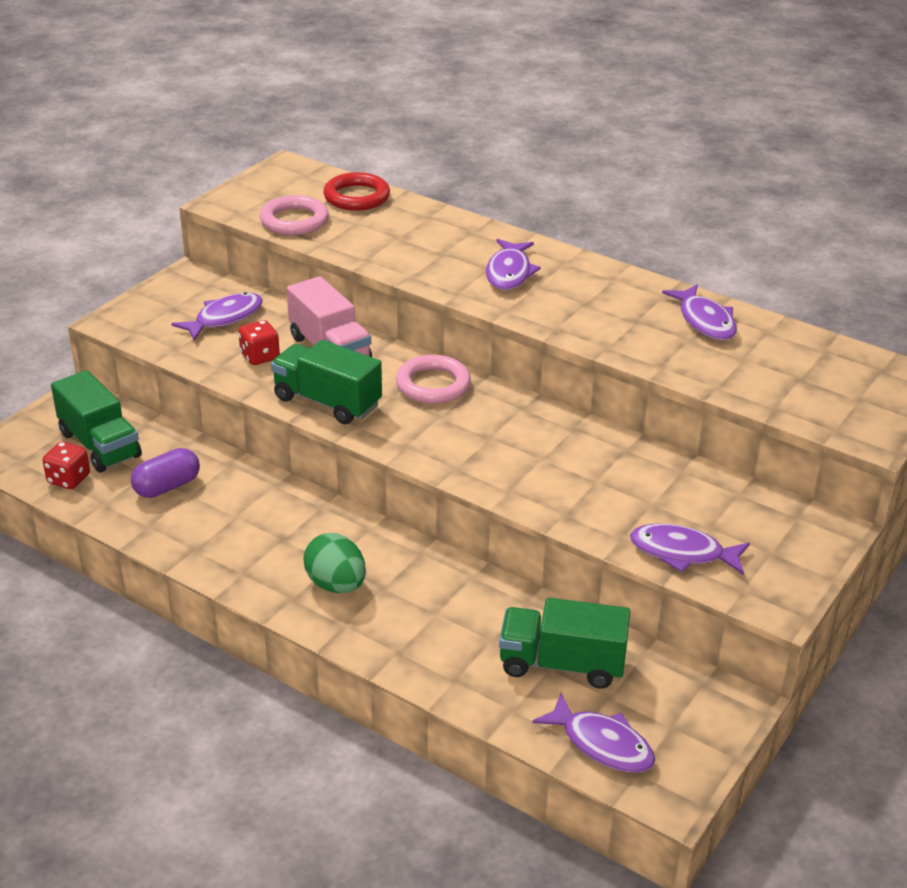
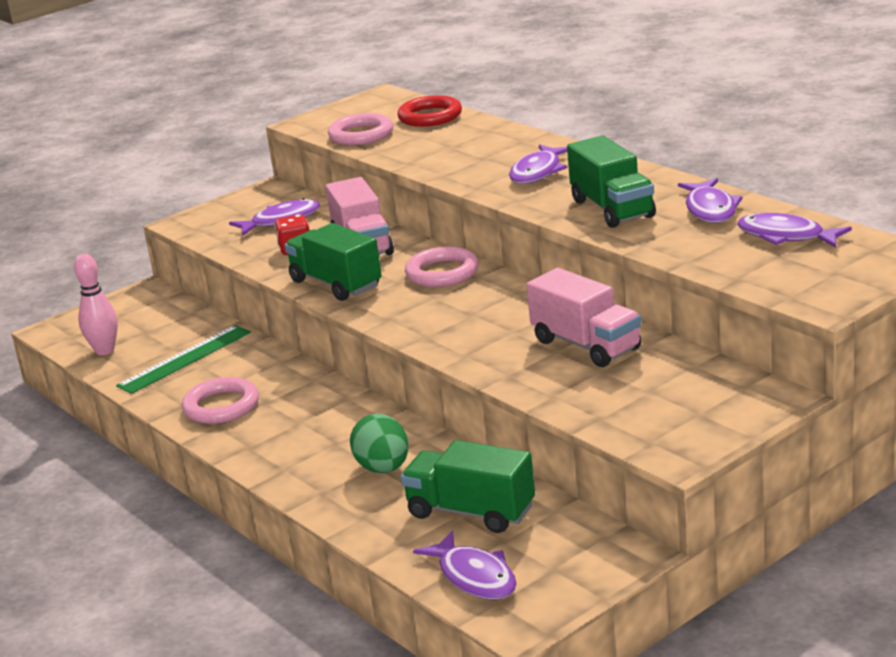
camera: 20 degrees right, 10 degrees down
(69, 479) = (105, 351): red dice -> pink bowling pin
(99, 445) = (144, 326): green truck -> green truck (612, 209)
(167, 486) = (185, 359): purple capsule -> green ruler
(237, 547) = (221, 406): none -> pink ring
(336, 585) = (293, 438): green egg -> green egg (383, 468)
(623, 473) = (586, 345): none -> pink truck
(682, 553) = (606, 410): purple fish -> purple fish (785, 236)

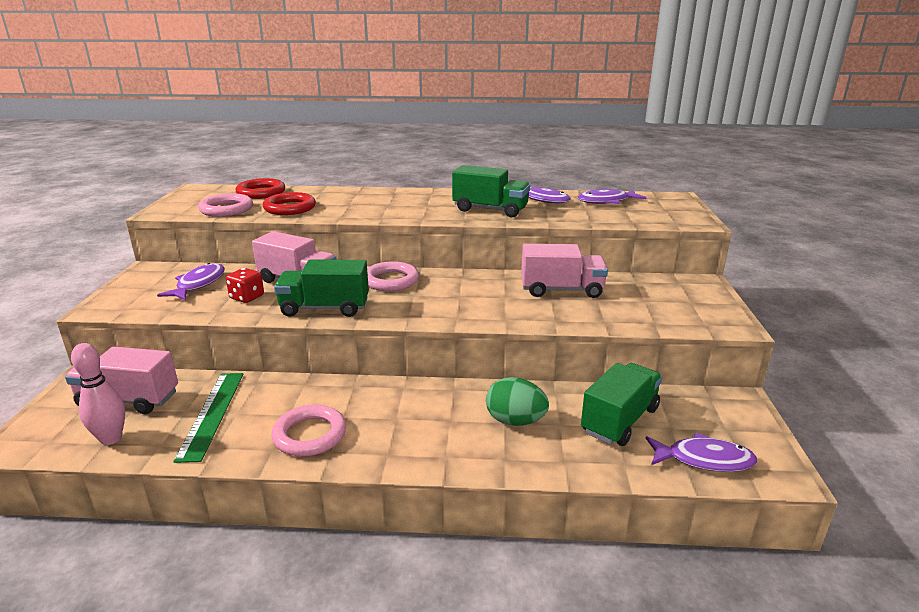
camera: 50 degrees left, 0 degrees up
(151, 322) = (128, 399): none -> pink truck
(418, 148) = (290, 208): none -> red ring
(471, 512) = (620, 420): green truck -> green truck turned 150 degrees clockwise
(538, 172) = (403, 203): purple fish -> none

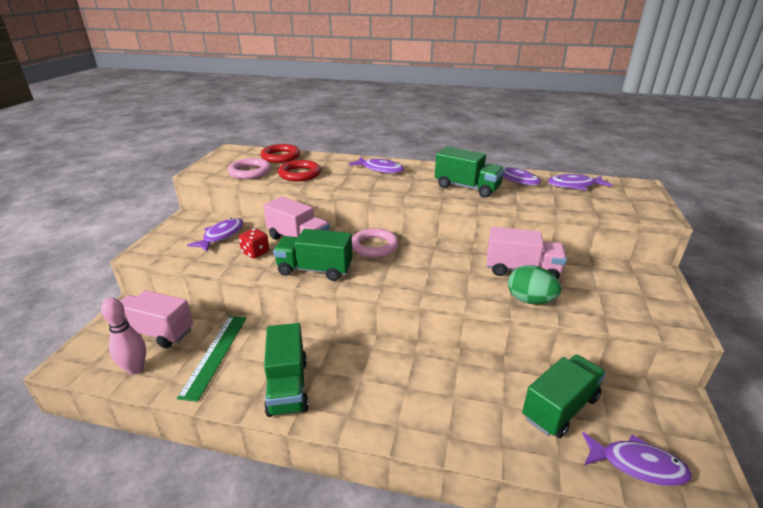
camera: 10 degrees right, 5 degrees up
(310, 435) = (287, 386): pink ring -> green truck
(386, 198) = (380, 169): none -> purple fish
(515, 421) = (464, 395): green egg -> green egg (530, 300)

